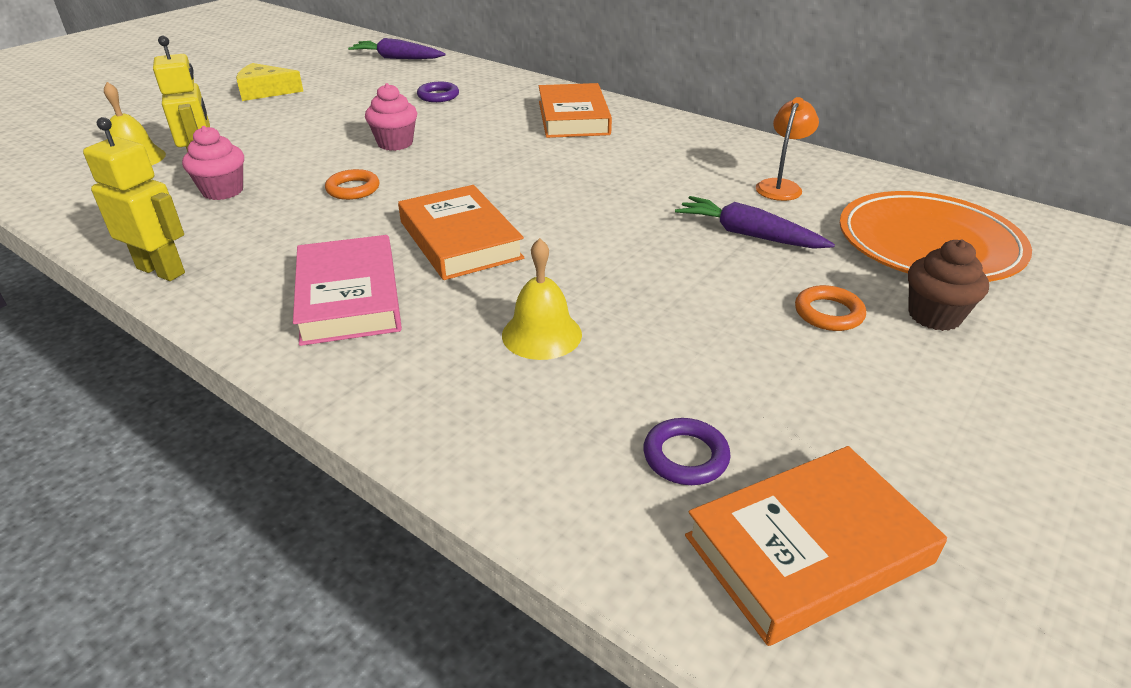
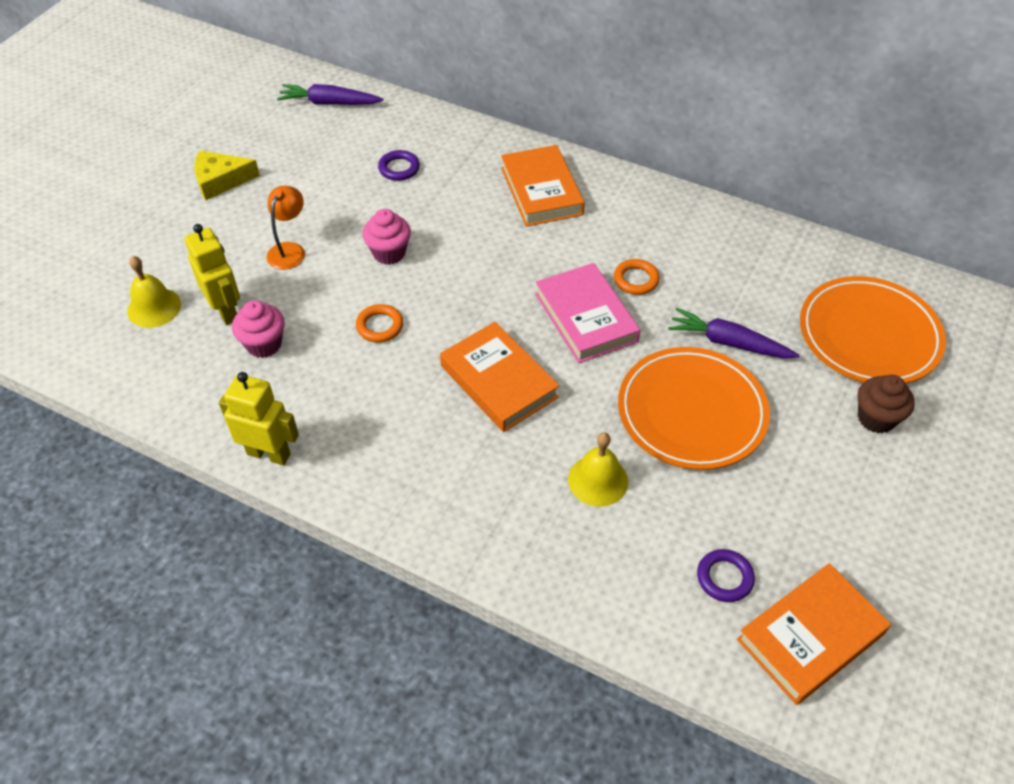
camera: 10 degrees left, 15 degrees up
(349, 297) = (437, 462): pink book -> pink book (585, 318)
(685, 286) = (691, 412): none -> orange plate
(781, 186) = (745, 274): orange lamp -> orange lamp (289, 250)
(828, 313) = (801, 426): orange ring -> orange ring (636, 280)

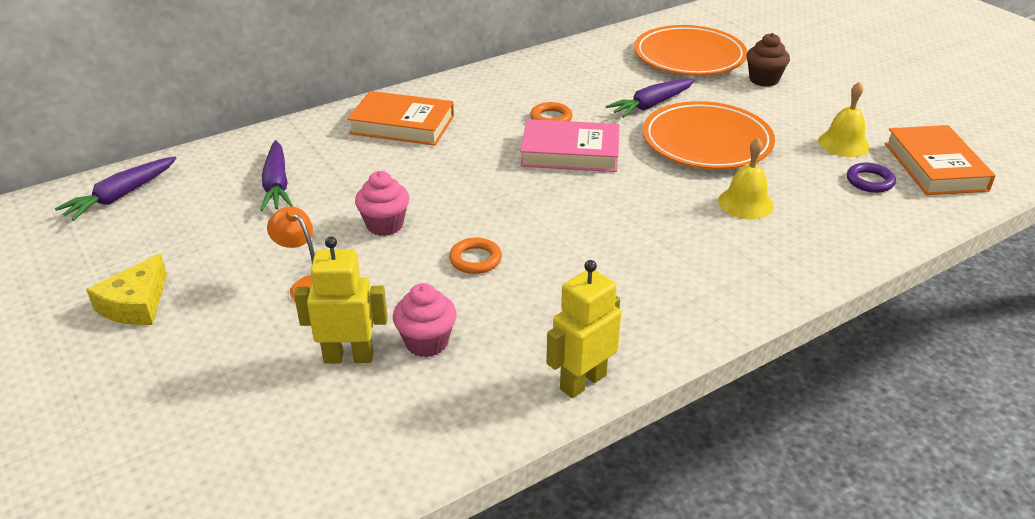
camera: 60 degrees left, 15 degrees down
(154, 307) = (281, 415): yellow bell -> yellow bell (843, 144)
(399, 168) = (277, 185): purple ring -> purple carrot
(499, 381) = (603, 215): orange book -> none

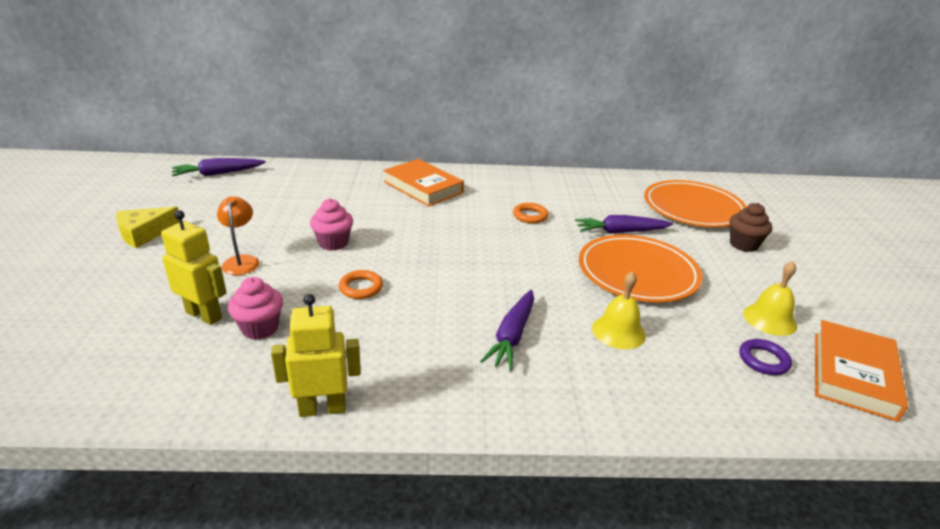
camera: 30 degrees right, 5 degrees down
(277, 185) = (304, 196): purple carrot -> purple carrot (512, 336)
(570, 152) = (516, 243): pink book -> none

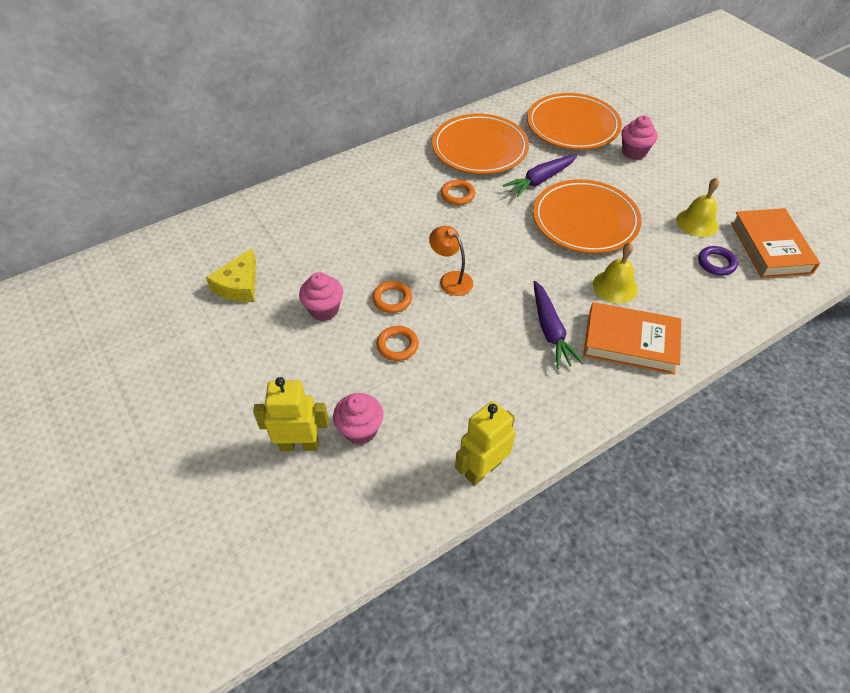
camera: 30 degrees left, 20 degrees up
(144, 233) = (129, 391): yellow cheese -> yellow cheese (239, 285)
(218, 174) = (110, 279): purple carrot -> none
(241, 261) = (264, 372): orange lamp -> orange lamp (451, 279)
(394, 258) = (392, 299): none -> orange ring
(423, 187) = (335, 202): orange book -> orange book (630, 342)
(584, 195) = (480, 148): none -> orange plate
(743, 245) = (634, 152): brown cupcake -> pink cupcake

